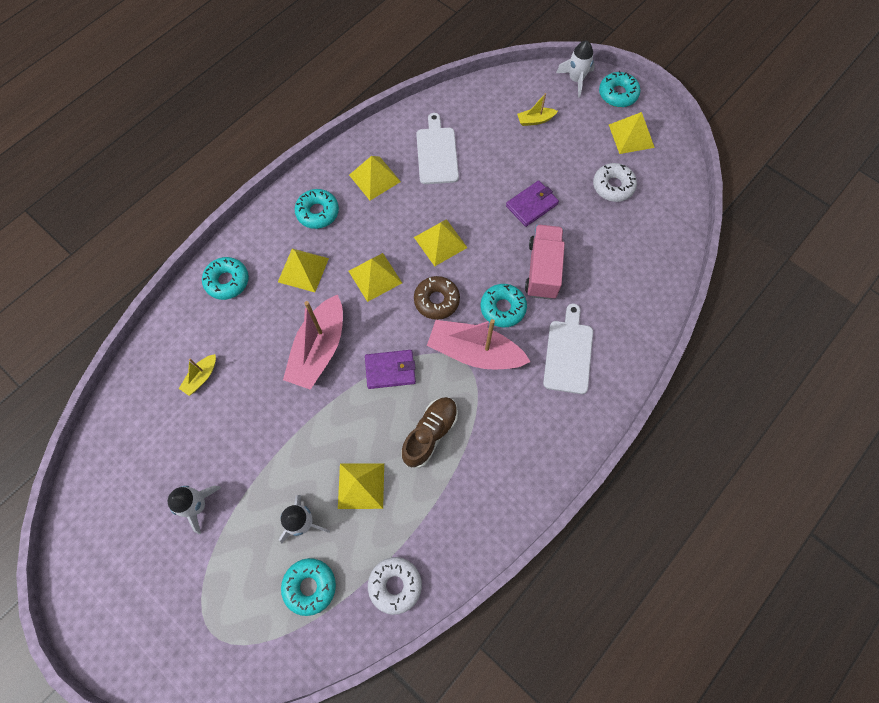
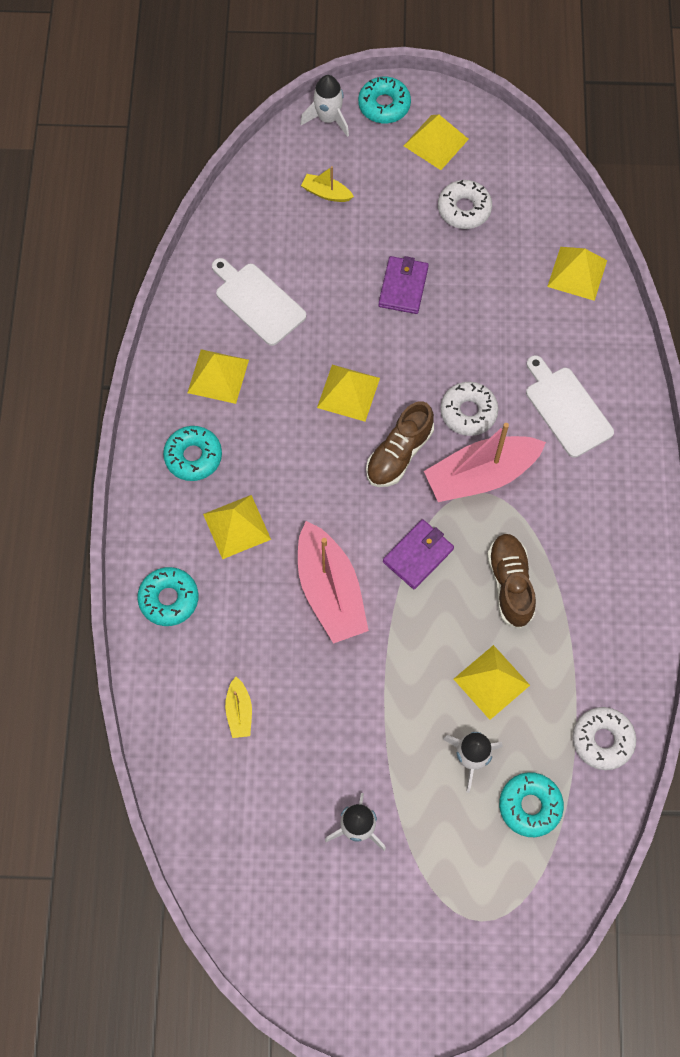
camera: 40 degrees left, 0 degrees up
(375, 277) = (316, 477): yellow pyramid -> yellow pyramid (577, 273)
(436, 300) = (399, 454): brown donut -> brown shoe
(503, 308) = (468, 412): turquoise donut -> white donut
(535, 120) = (326, 193): yellow boat -> yellow boat turned 75 degrees clockwise
(543, 270) = (472, 345): pink truck -> none

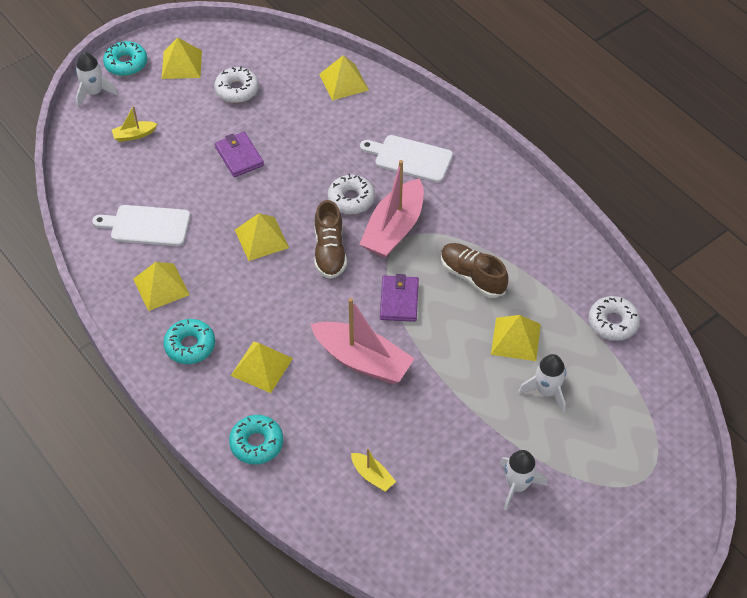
camera: 40 degrees left, 15 degrees down
(530, 806) = (608, 391): turquoise donut -> none

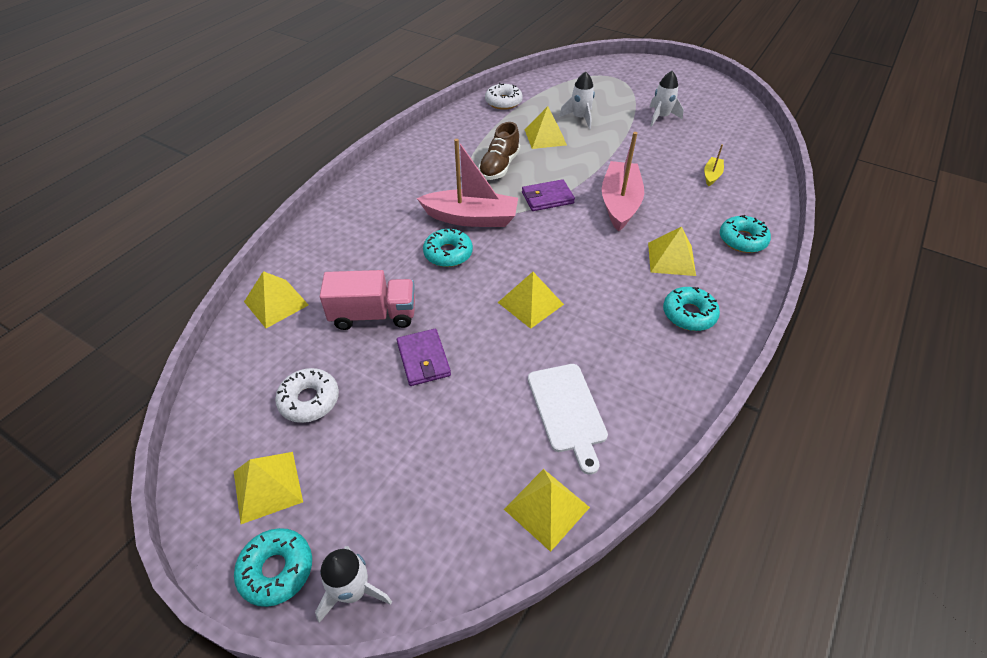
camera: 110 degrees left, 5 degrees down
(134, 135) = (425, 490): yellow boat -> none
(161, 287) = (639, 364): yellow pyramid -> yellow pyramid (547, 508)
(239, 156) = (423, 359): purple wallet -> purple wallet turned 60 degrees counterclockwise
(300, 136) = (373, 315): none -> pink truck
(329, 251) = (519, 251): brown shoe -> none
(351, 199) = (448, 253): white donut -> turquoise donut
(410, 158) = (378, 228): white cutting board -> none

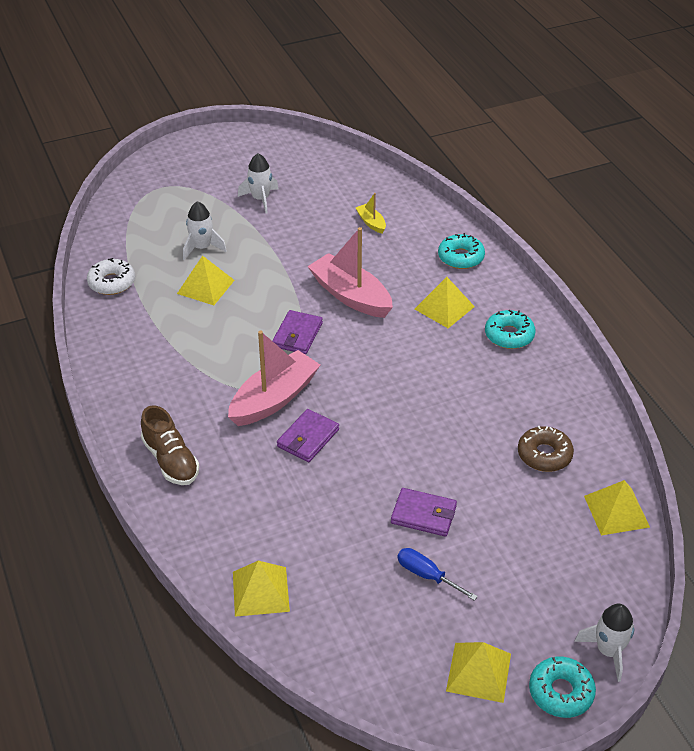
camera: 55 degrees left, 5 degrees down
(309, 400) = (407, 610): white donut -> none
(357, 394) = (427, 575): none -> blue screwdriver
(373, 315) = (341, 525): pink truck -> none
(448, 253) = (308, 438): turquoise donut -> purple wallet
(499, 166) = (217, 341): brown shoe -> brown shoe (171, 460)
(530, 303) = (418, 416): yellow pyramid -> none
(567, 411) = (544, 455): white cutting board -> brown donut

